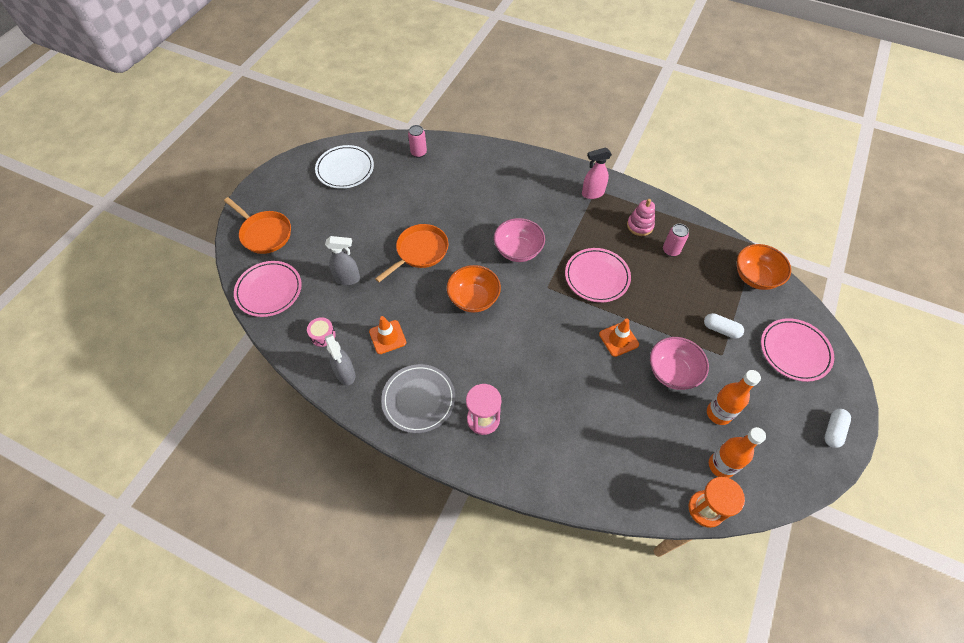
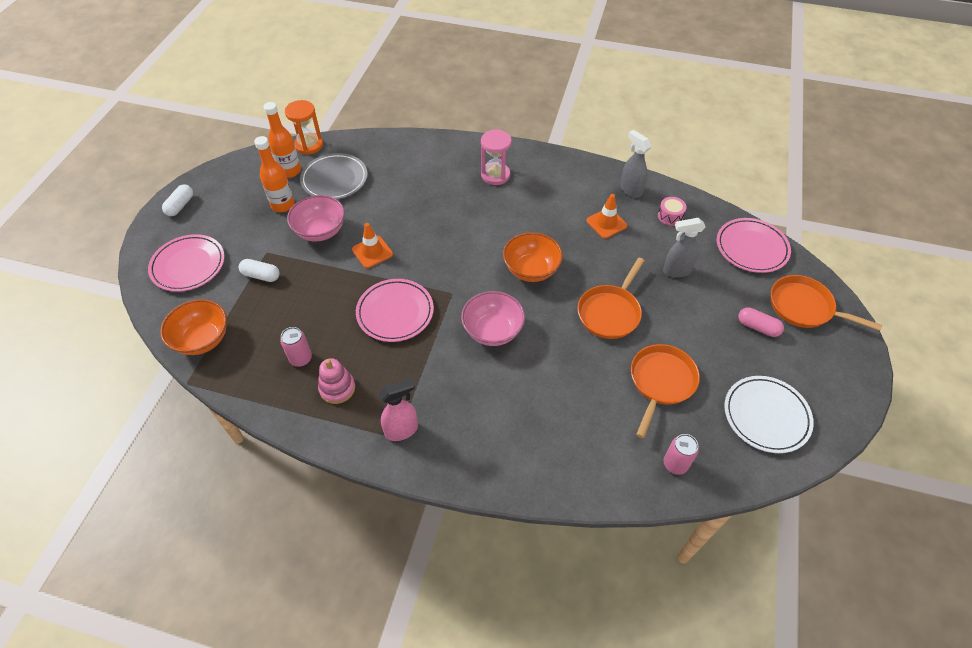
camera: 170 degrees right, 5 degrees down
(311, 224) = (757, 327): none -> pink capsule
(404, 197) = (661, 382): none -> orange pan
(418, 399) = (556, 181): grey plate -> grey plate (334, 179)

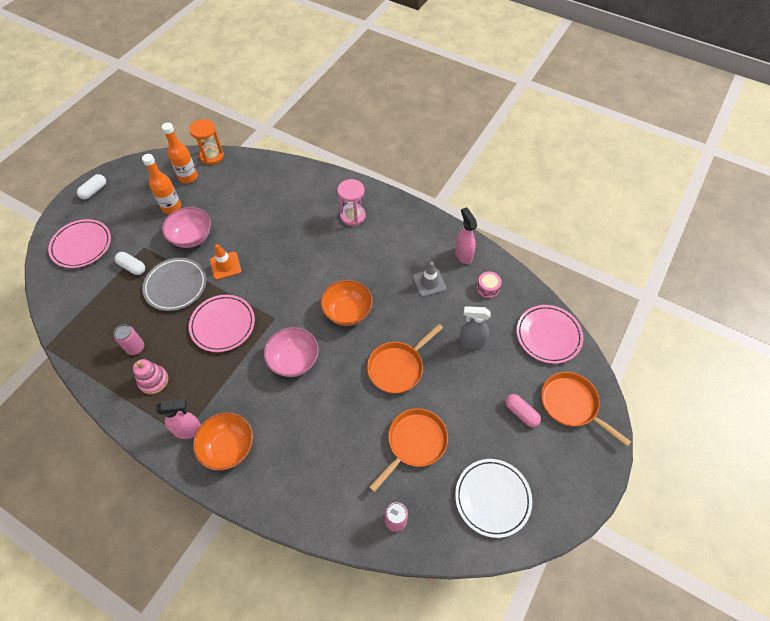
camera: 15 degrees right, 5 degrees up
(202, 339) = (69, 313): orange bowl -> orange bowl (228, 447)
(334, 179) = (220, 192): grey plate -> grey plate (176, 286)
(606, 223) = (429, 282): orange traffic cone -> grey traffic cone
(630, 190) = (463, 255): grey spray bottle -> pink spray bottle

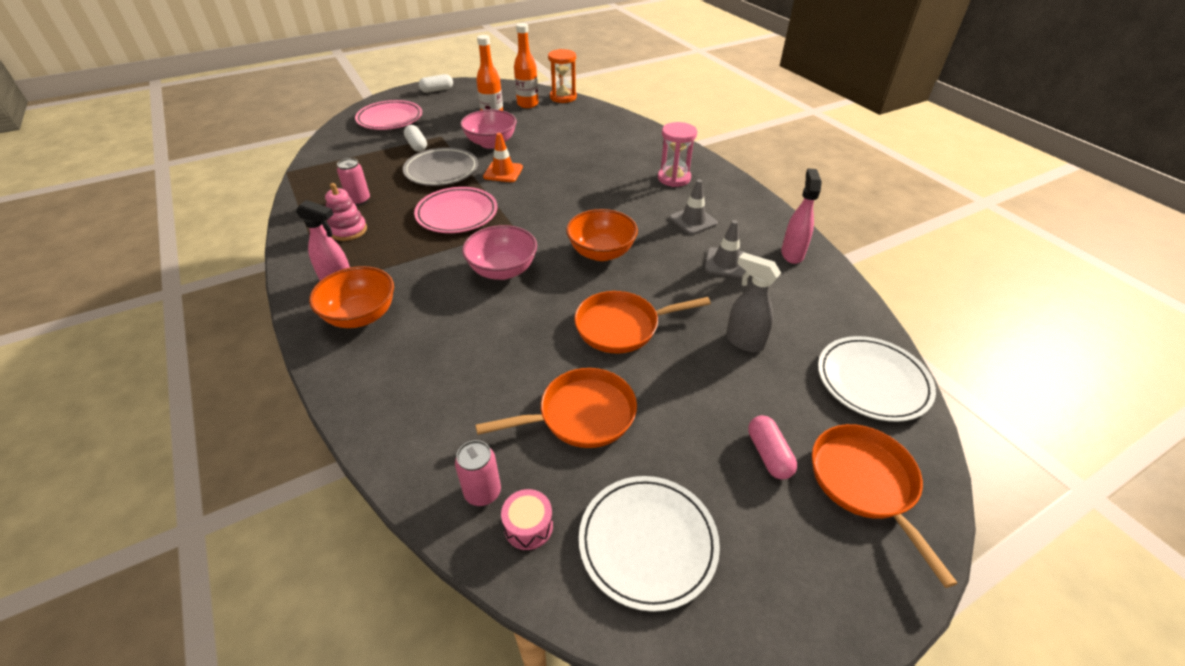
camera: 30 degrees right, 15 degrees down
(388, 253) = (693, 221): none -> grey traffic cone
(487, 288) = (806, 296): pink drum -> pink drum (528, 526)
(548, 335) = (872, 381): pink plate -> white plate

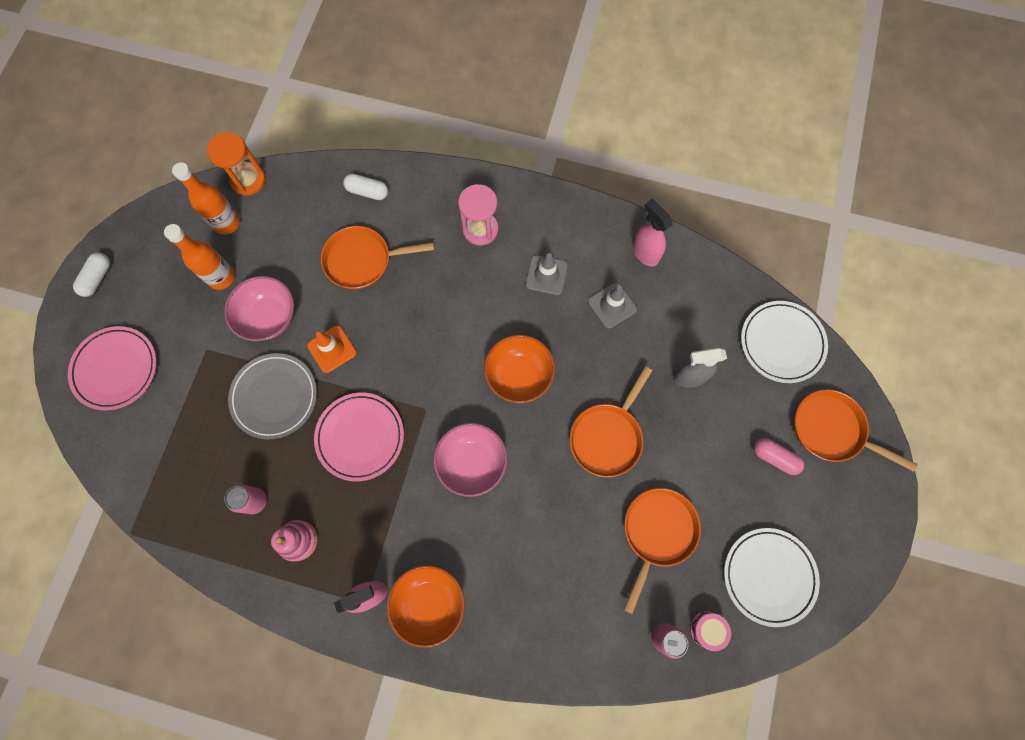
camera: 45 degrees left, 30 degrees up
(417, 145) = (203, 384): white capsule -> white capsule (367, 191)
(578, 152) = (363, 260): none -> orange pan

